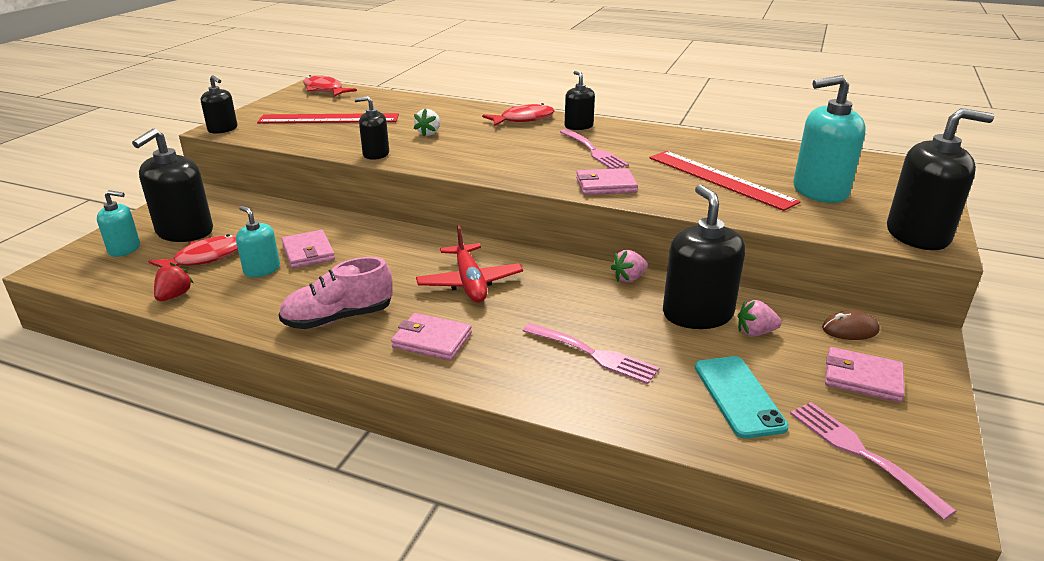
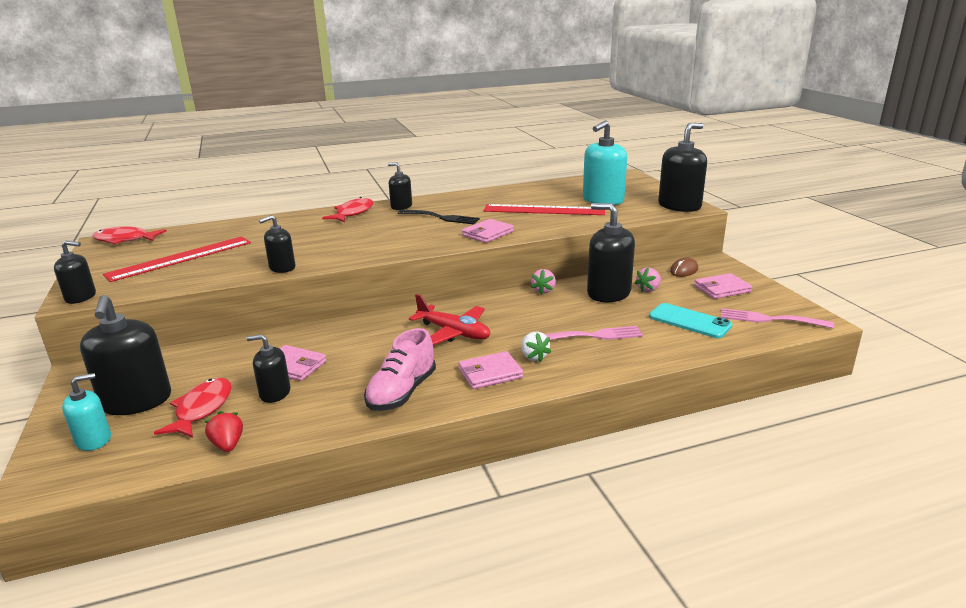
camera: 40 degrees left, 5 degrees down
(262, 269) = (275, 393): turquoise soap dispenser -> black soap dispenser
(429, 133) = (297, 242): white strawberry -> white strawberry (533, 357)
(594, 151) = (441, 217): pink fork -> black fork

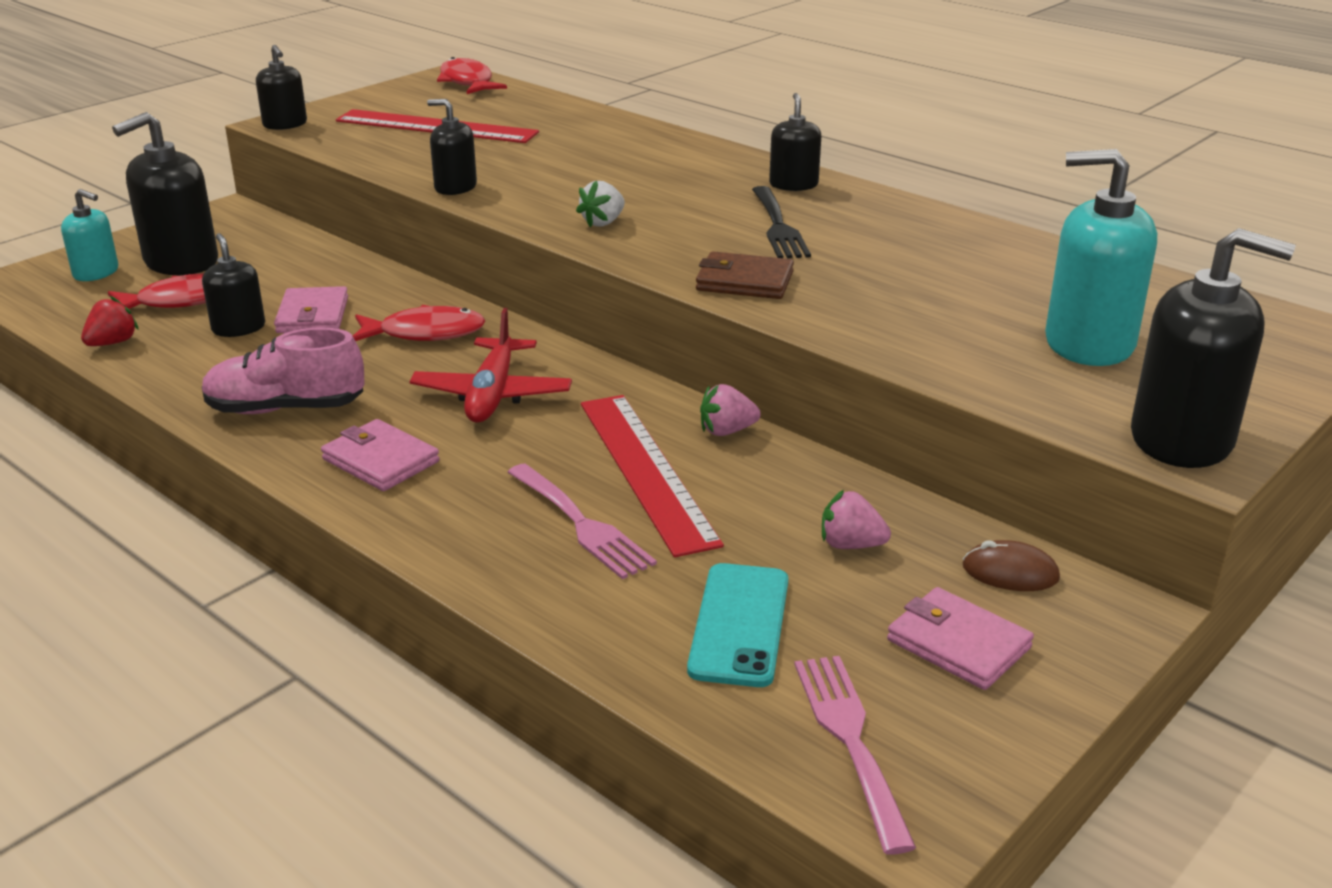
camera: 60 degrees right, 5 degrees up
(353, 213) = (717, 163): red fish -> red fish (425, 333)
(487, 233) = (744, 281): pink wallet -> brown wallet
(533, 357) = (460, 484): white strawberry -> white strawberry (603, 222)
(544, 210) = (937, 299): red ruler -> red ruler (646, 470)
(608, 293) = (784, 501): black soap dispenser -> none

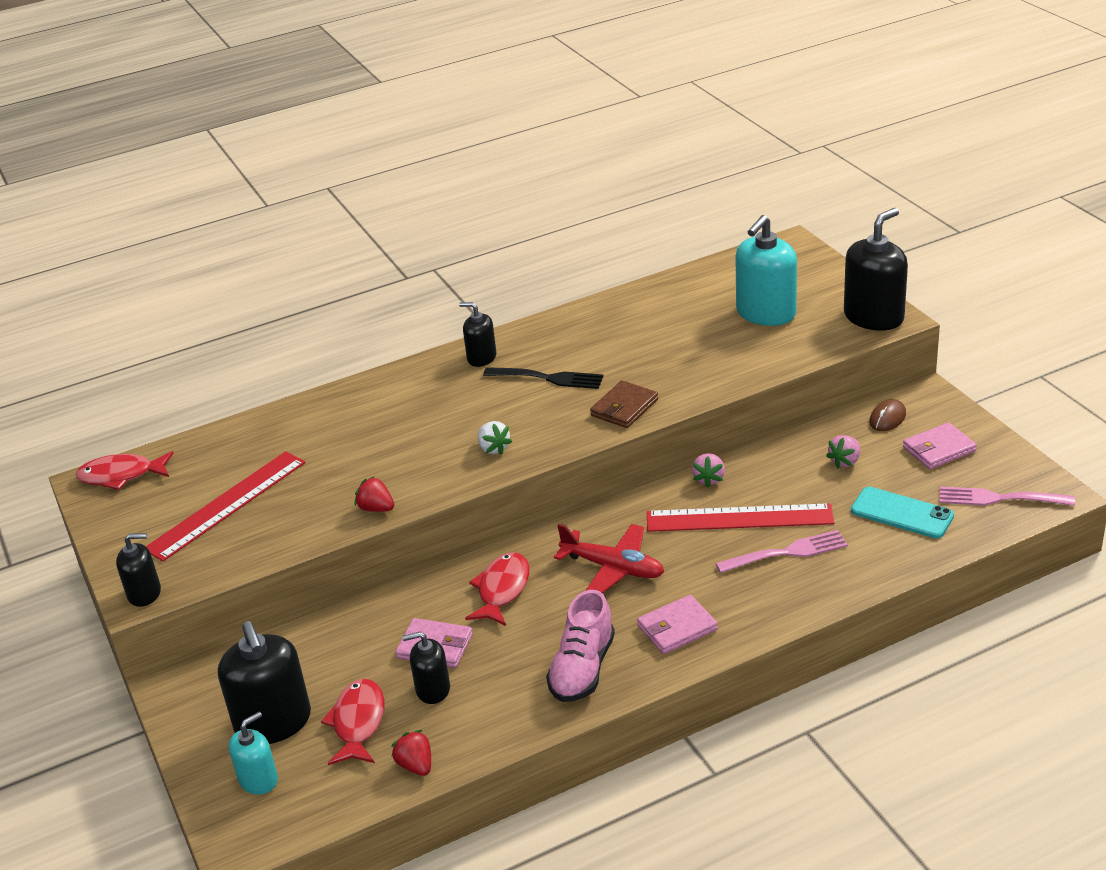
camera: 65 degrees left, 5 degrees up
(455, 187) = (376, 508): black soap dispenser -> red strawberry

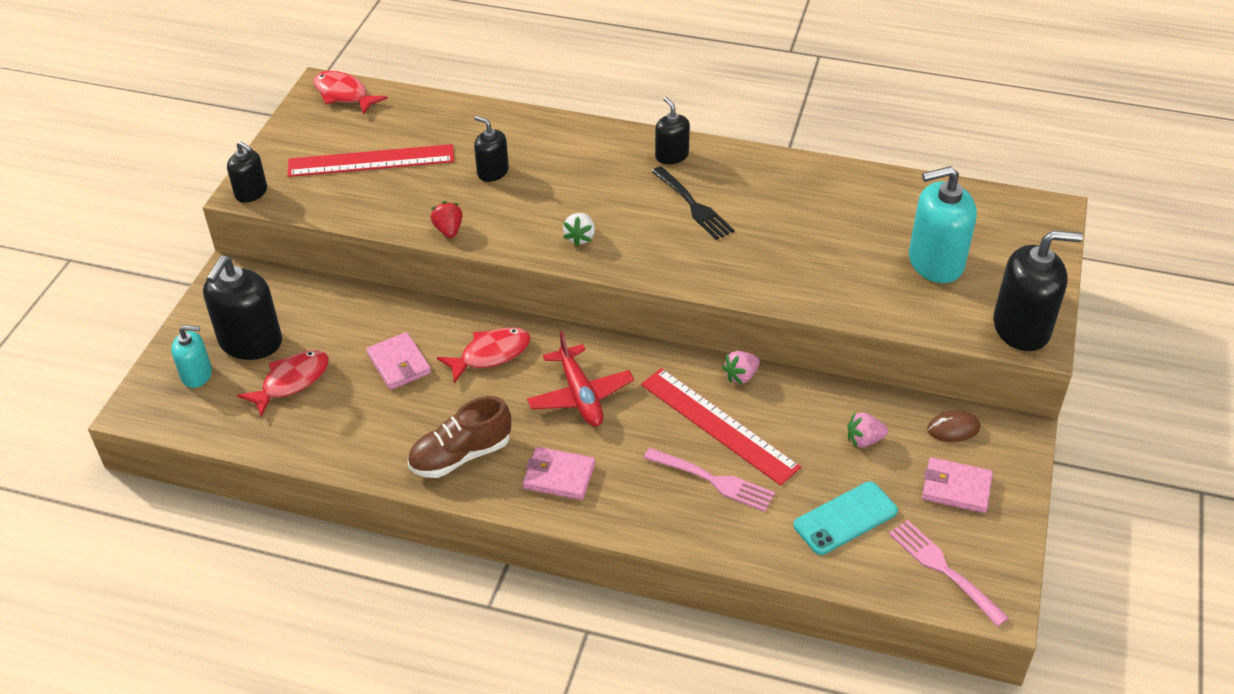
camera: 40 degrees right, 10 degrees up
(416, 765) = (283, 439): red strawberry -> none
(433, 689) = (359, 394): black soap dispenser -> black soap dispenser (493, 172)
(582, 669) = (461, 455): pink shoe -> brown shoe
(624, 408) = (712, 269): brown wallet -> none
(902, 513) = (845, 518): turquoise phone -> turquoise phone turned 75 degrees clockwise

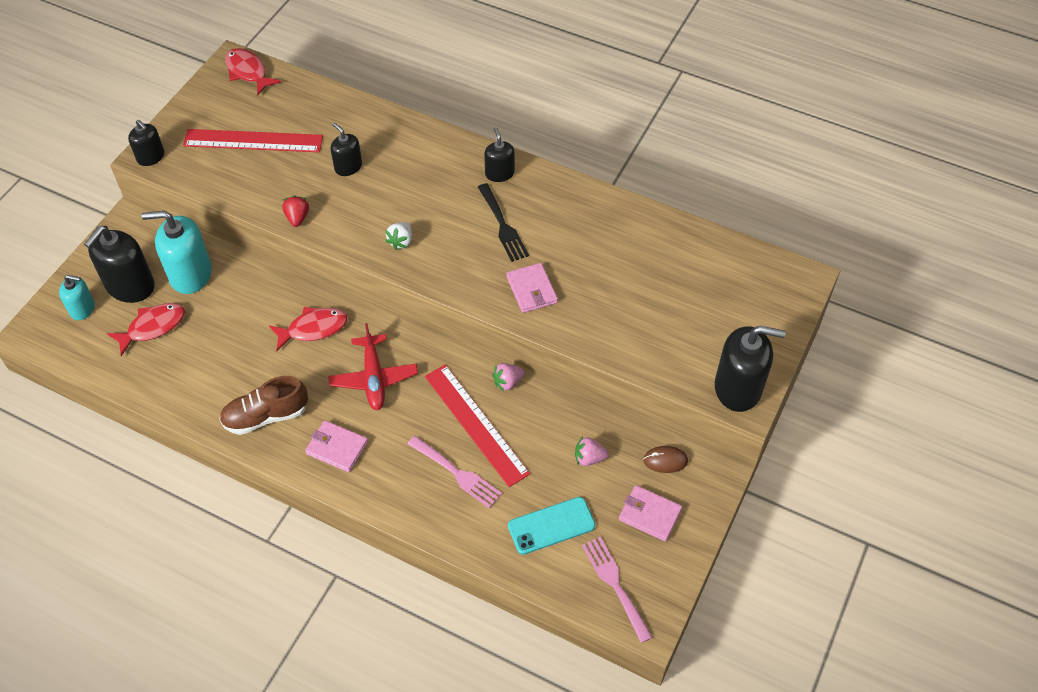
camera: 10 degrees right, 10 degrees up
(399, 364) = (239, 325): pink wallet -> pink wallet (531, 290)
(935, 262) = (687, 313): turquoise soap dispenser -> turquoise soap dispenser (190, 274)

